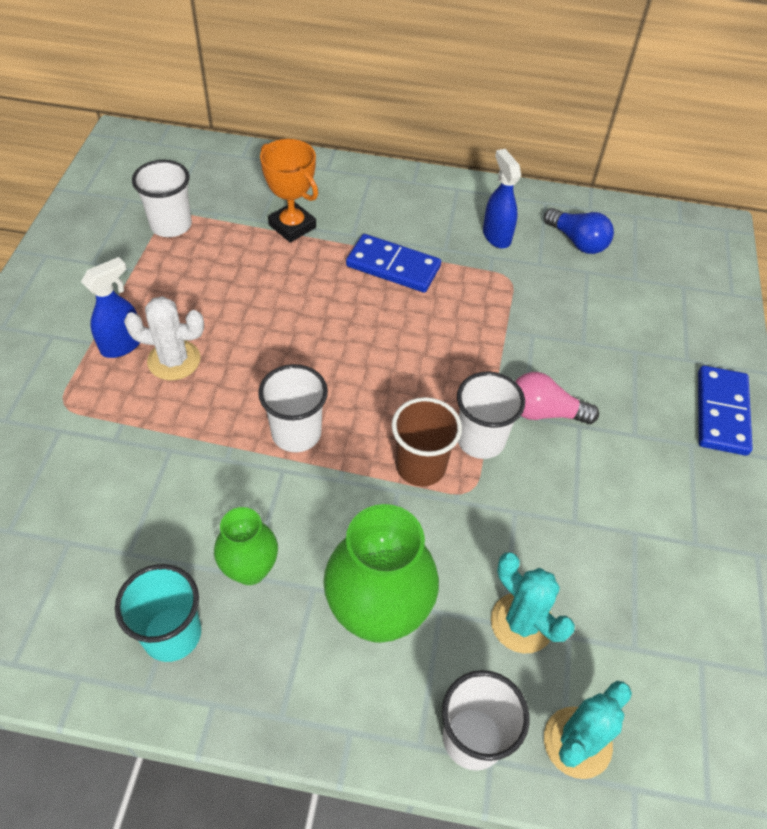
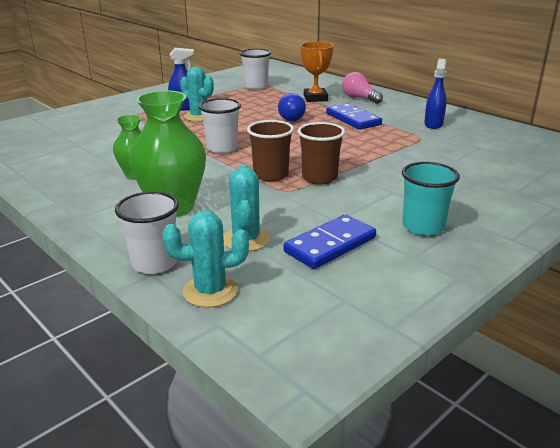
camera: 40 degrees right, 25 degrees down
(172, 634) = (74, 179): turquoise cup -> turquoise cup (423, 227)
(174, 360) = (199, 116): white cactus -> turquoise cactus
(480, 439) = (319, 178): white cup -> brown cup
(544, 412) = (375, 181): pink light bulb -> pink light bulb (359, 98)
(577, 241) = (489, 137): blue light bulb -> blue light bulb (290, 117)
(721, 412) = (513, 218): blue domino -> blue domino (330, 245)

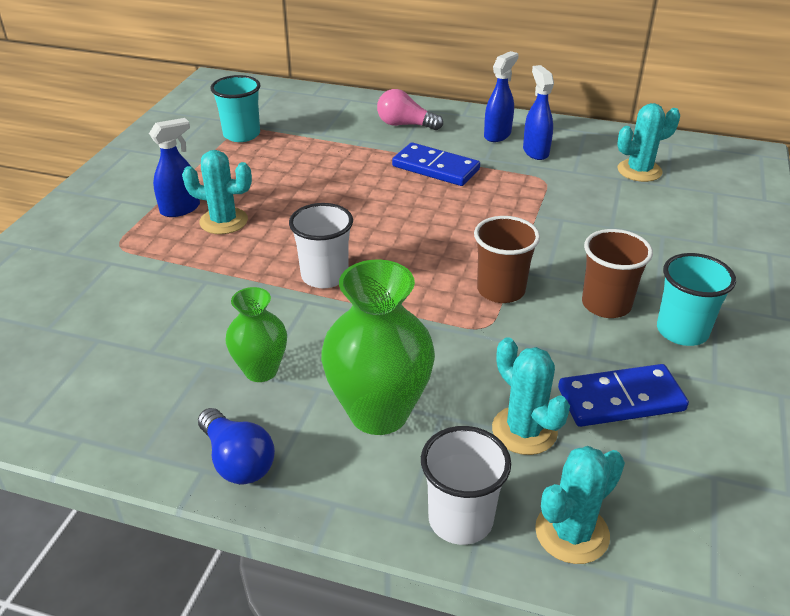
camera: 30 degrees left, 10 degrees up
(256, 86) = (241, 135): white cup -> turquoise cup
(271, 175) = (439, 306): brown cup -> brown cup (606, 305)
(290, 117) = (353, 187): blue light bulb -> blue light bulb (237, 460)
(315, 98) = (348, 139): orange trophy -> none
(330, 245) = (620, 399): blue domino -> blue domino turned 60 degrees clockwise
(416, 112) = (497, 135): none -> blue spray bottle
(501, 147) = (639, 171): none -> turquoise cactus

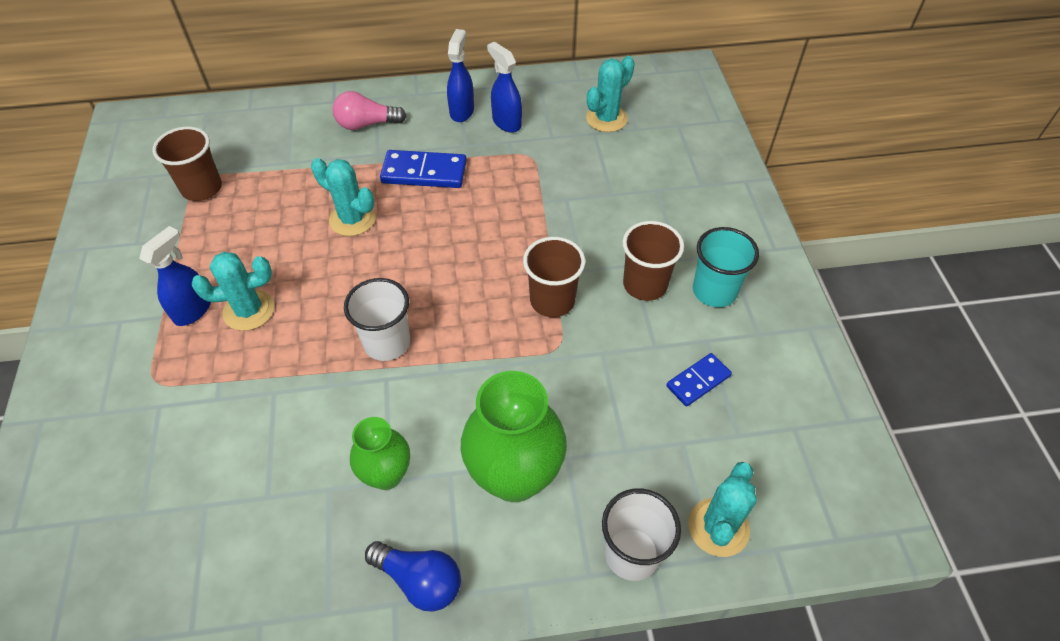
camera: 25 degrees left, 15 degrees up
(241, 135) = (202, 188): turquoise cup -> brown cup
(524, 430) = (639, 444): turquoise cactus -> turquoise cactus (352, 219)
(620, 399) = (698, 381): blue domino -> blue domino, size x0.62

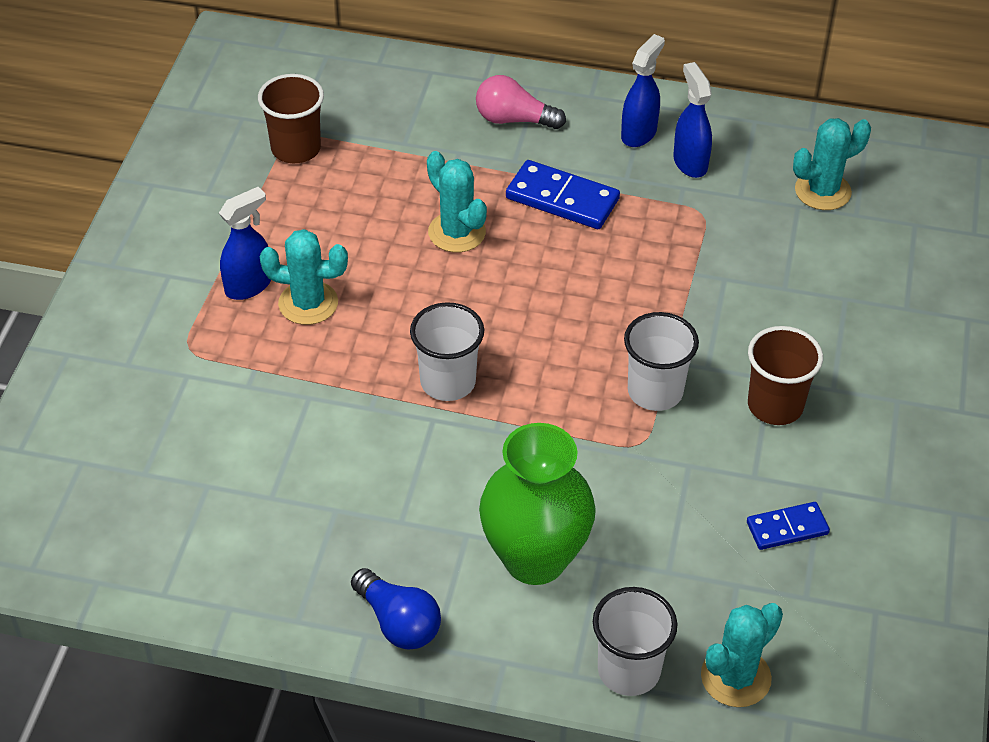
camera: 20 degrees right, 5 degrees down
(386, 475) = (400, 515): green vase -> none
(552, 301) = (655, 391): brown cup -> white cup
(714, 291) = (857, 437): turquoise cup -> none

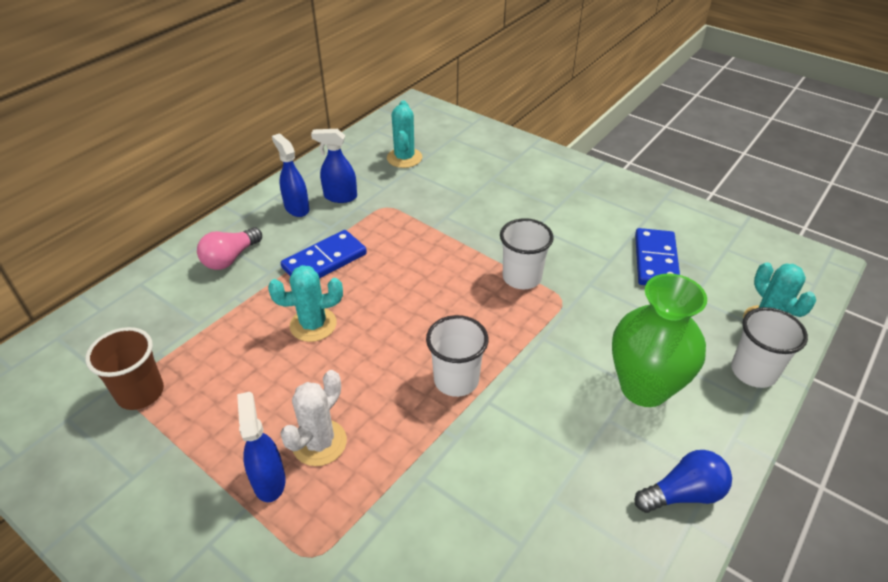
camera: 65 degrees left, 5 degrees down
(308, 303) = (319, 443): turquoise cactus -> white cactus
(775, 405) = (558, 232): brown cup -> none
(787, 528) = (655, 261): blue domino -> blue domino, size x1.61

